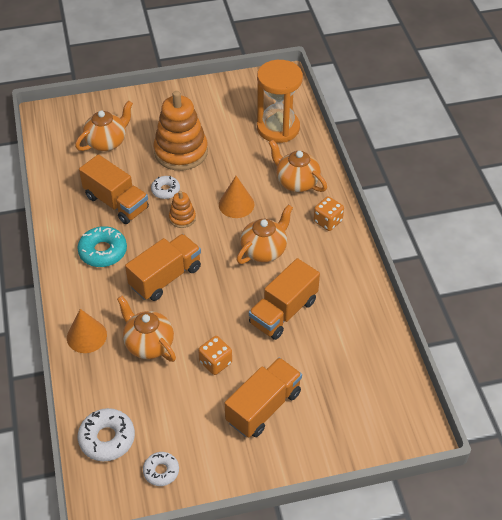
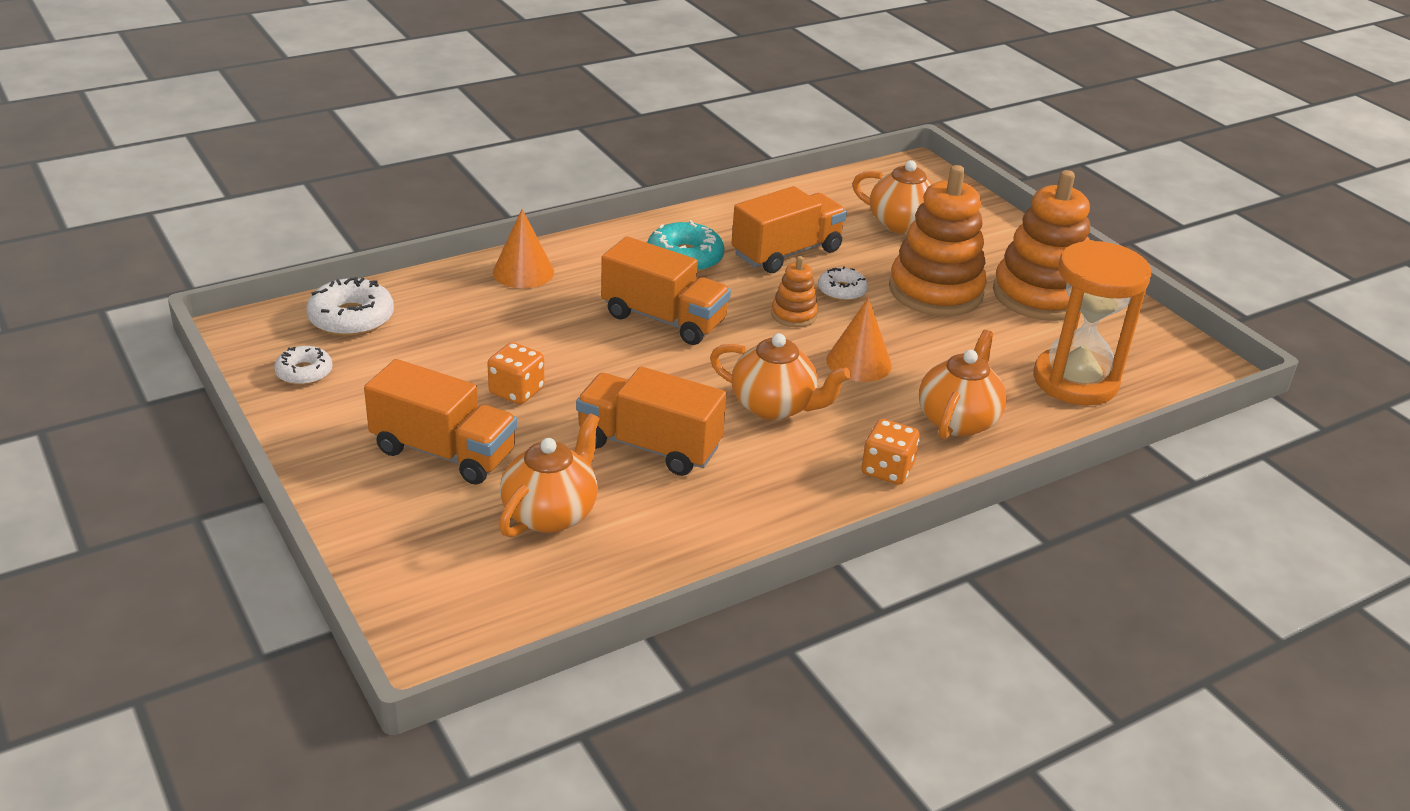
camera: 70 degrees right, 15 degrees down
(116, 202) = (786, 253): orange truck -> orange truck turned 150 degrees counterclockwise
(148, 344) = (529, 325): orange teapot -> orange teapot (551, 513)
(200, 113) = (1039, 296): none -> orange stacking toy

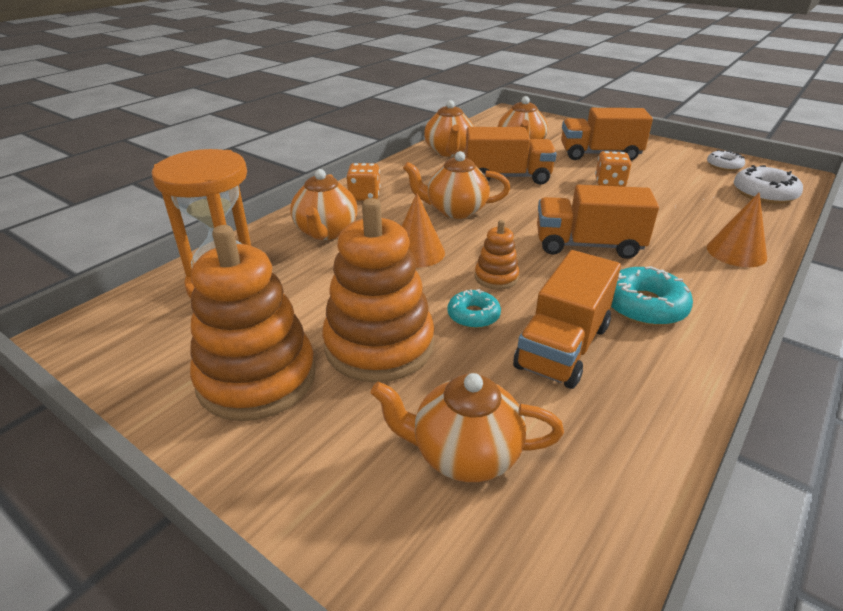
camera: 160 degrees right, 0 degrees up
(689, 539) = (449, 152): none -> orange teapot
(841, 291) = (473, 315): white donut -> turquoise donut

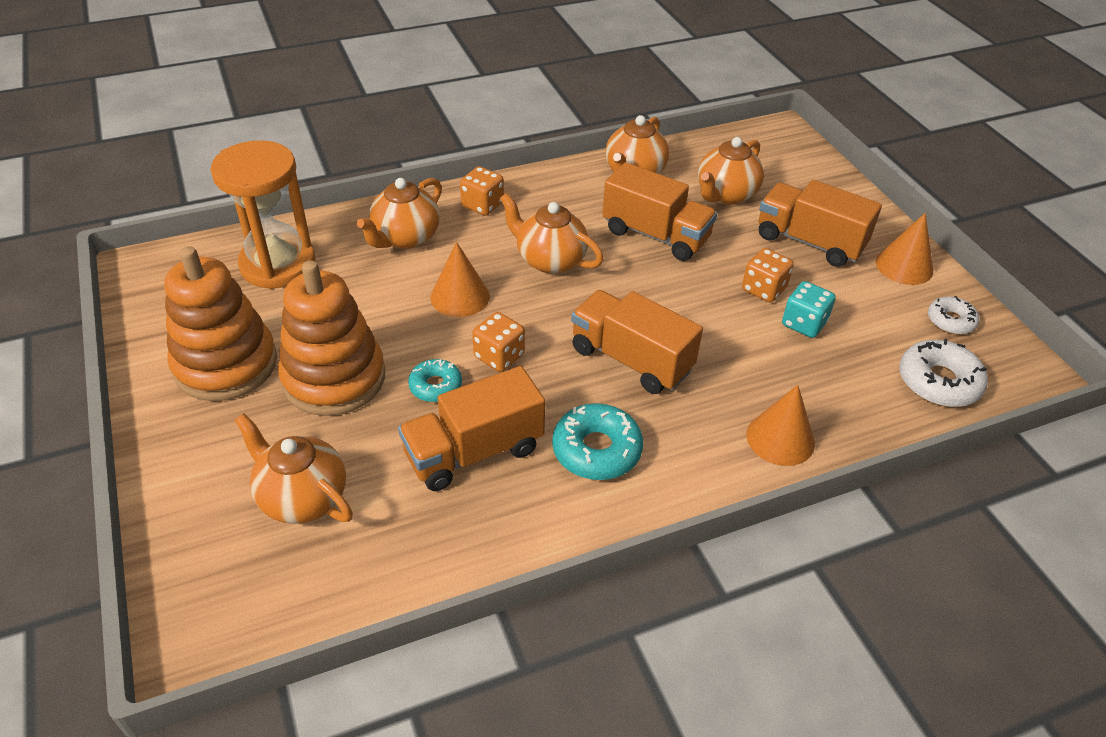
camera: 30 degrees right, 10 degrees up
(496, 277) = (499, 356): orange stacking toy -> orange dice
(656, 191) = (804, 323): none -> turquoise dice
(664, 150) = (904, 266): none -> orange cone

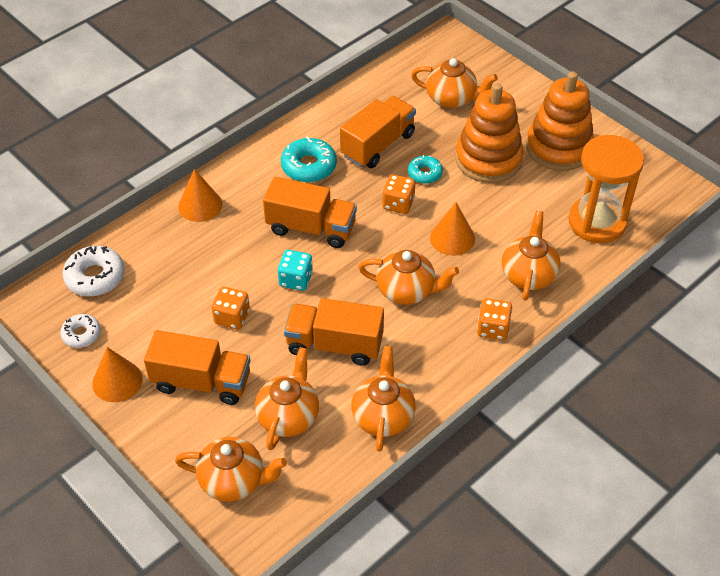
camera: 160 degrees right, 5 degrees up
(790, 167) = (233, 481): none -> orange teapot
(804, 323) = (196, 295): turquoise dice -> turquoise dice (296, 279)

